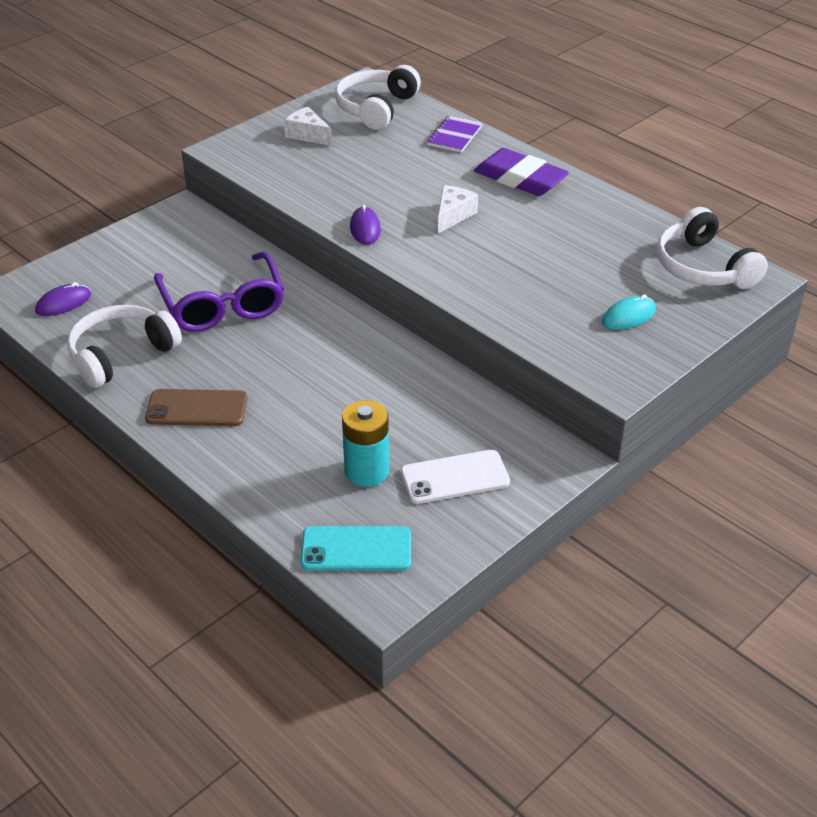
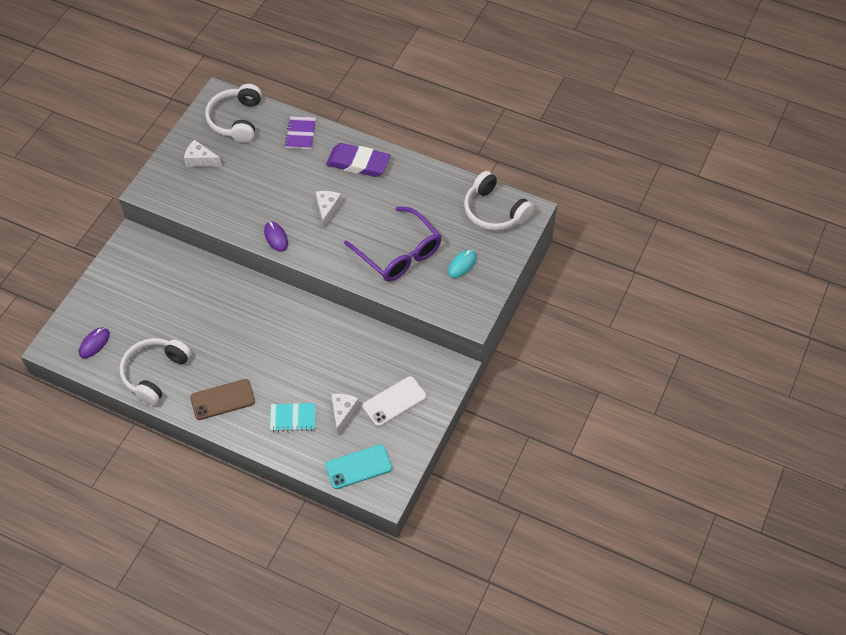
camera: 20 degrees left, 15 degrees up
(223, 305) = (200, 314): purple glasses -> purple glasses (399, 253)
(287, 457) = (293, 418): none -> turquoise notebook
(366, 471) = (343, 413): turquoise battery -> white cheese

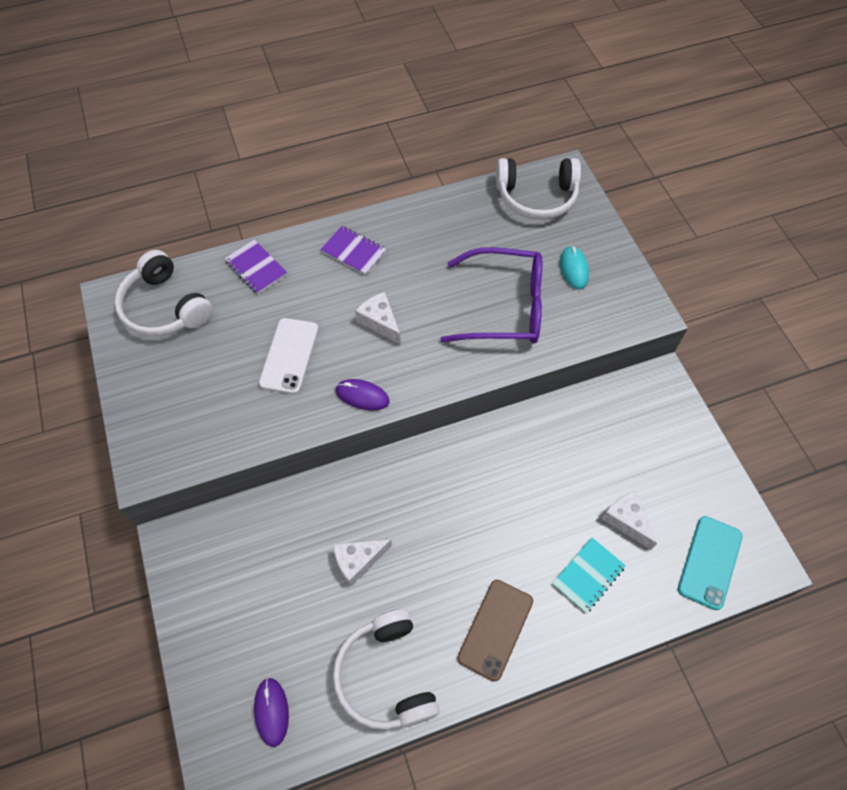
camera: 45 degrees left, 5 degrees up
(200, 160) = (173, 382): white cheese -> white cheese (358, 561)
(358, 163) = (353, 251): purple eraser -> purple notebook
(394, 401) = (655, 461): white phone -> white phone (289, 355)

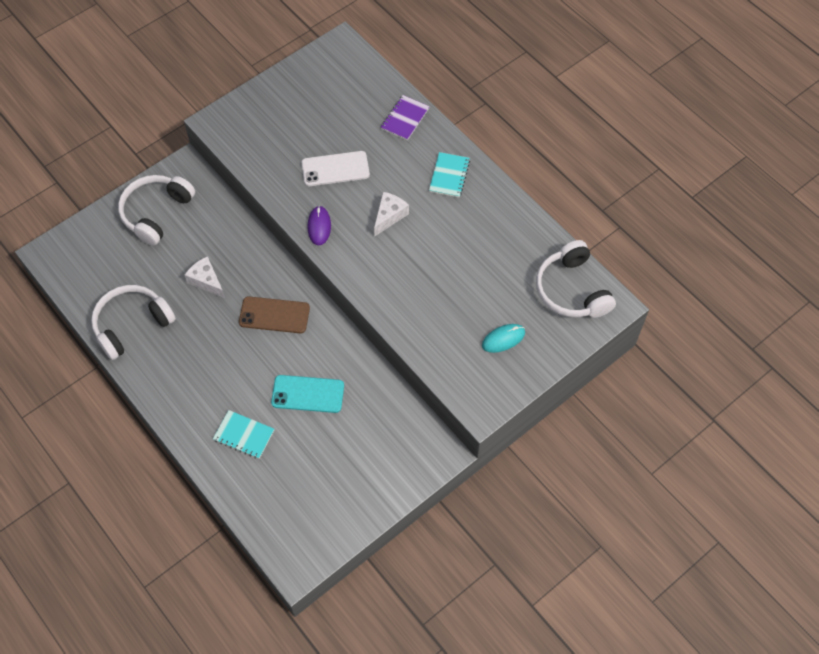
camera: 70 degrees right, 0 degrees up
(165, 307) = (345, 78): white headphones -> white headphones (156, 213)
(271, 712) = (90, 267): purple mouse -> none
(353, 251) = (449, 176): purple notebook -> turquoise notebook
(495, 629) = (183, 383): brown phone -> brown phone (274, 315)
(504, 307) = (440, 297): purple glasses -> none
(626, 520) = (298, 453): white cheese -> none
(709, 562) = (283, 522): turquoise phone -> turquoise phone (308, 394)

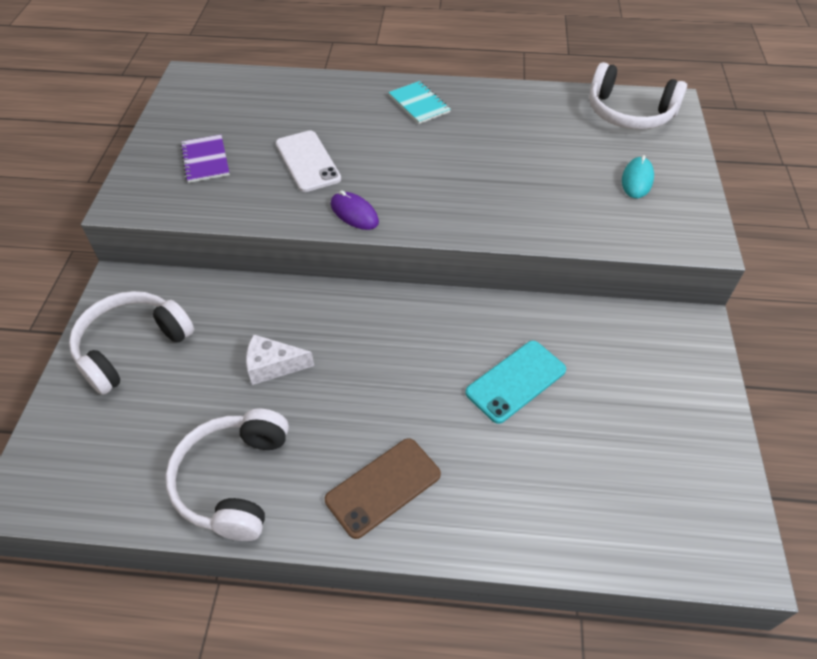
camera: 45 degrees left, 10 degrees down
(156, 213) = (132, 347): white headphones -> white headphones turned 60 degrees clockwise
(244, 435) = (508, 479): turquoise notebook -> none
(274, 315) = (387, 340): brown phone -> brown phone (383, 487)
(335, 169) = (307, 161): white phone -> white phone turned 60 degrees counterclockwise
(389, 216) = (409, 162): white cheese -> none
(405, 119) = (323, 91): purple notebook -> purple notebook (205, 160)

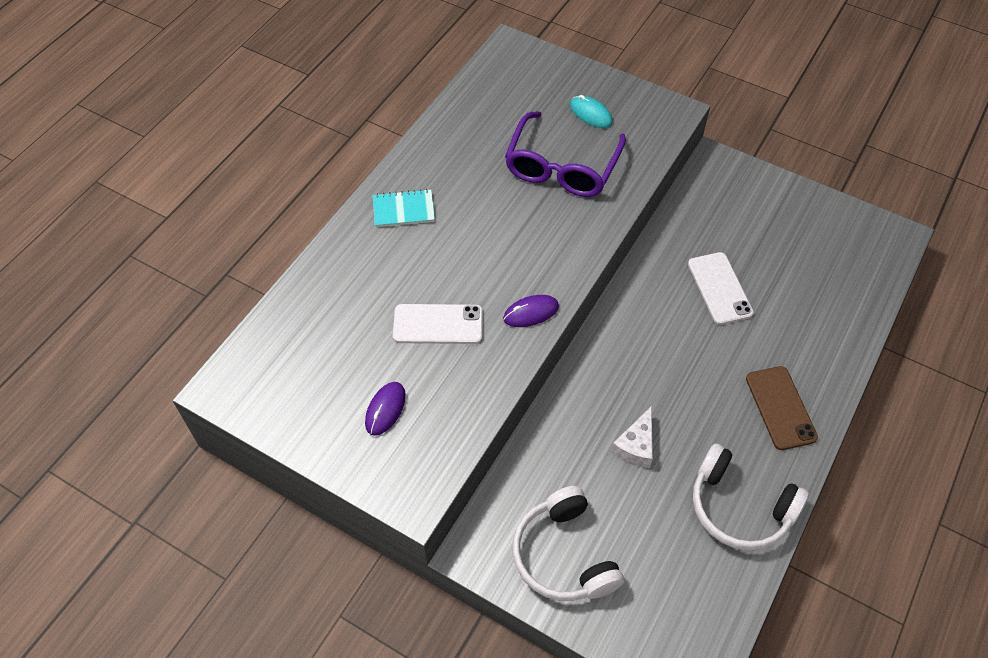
camera: 65 degrees left, 5 degrees up
(205, 160) = (385, 409): purple notebook -> purple mouse
(515, 381) = (719, 288): turquoise phone -> white phone
(548, 181) = (562, 167): none -> purple glasses
(629, 113) = (507, 77): white headphones -> none

